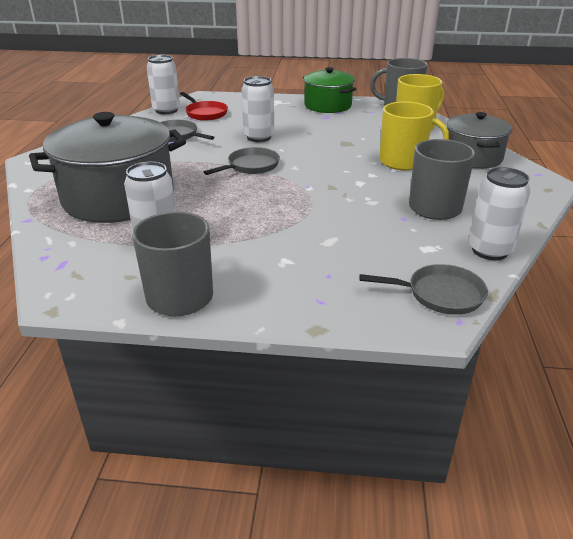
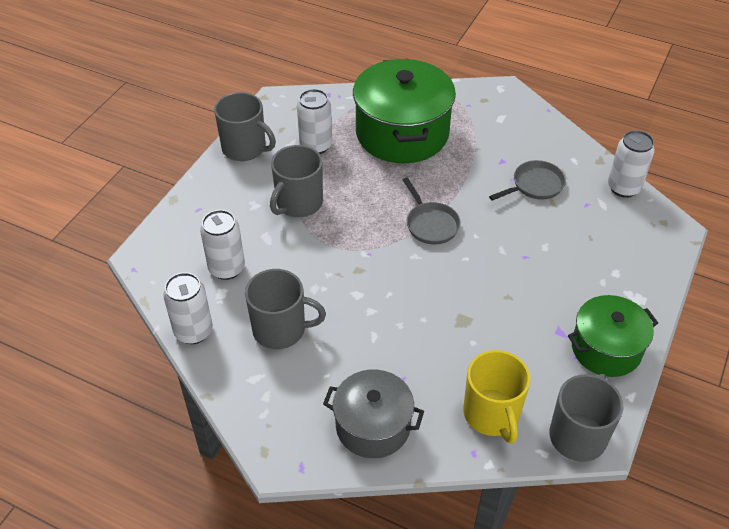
camera: 110 degrees right, 15 degrees up
(118, 197) = (402, 133): grey pot -> green pot
(205, 113) = (604, 219): red pan -> none
(259, 137) = (507, 248): white can -> white can (227, 268)
(264, 233) = (298, 203): none -> grey mug
(403, 162) = (389, 352): yellow mug -> none
(440, 294) = (164, 272): grey pan -> none

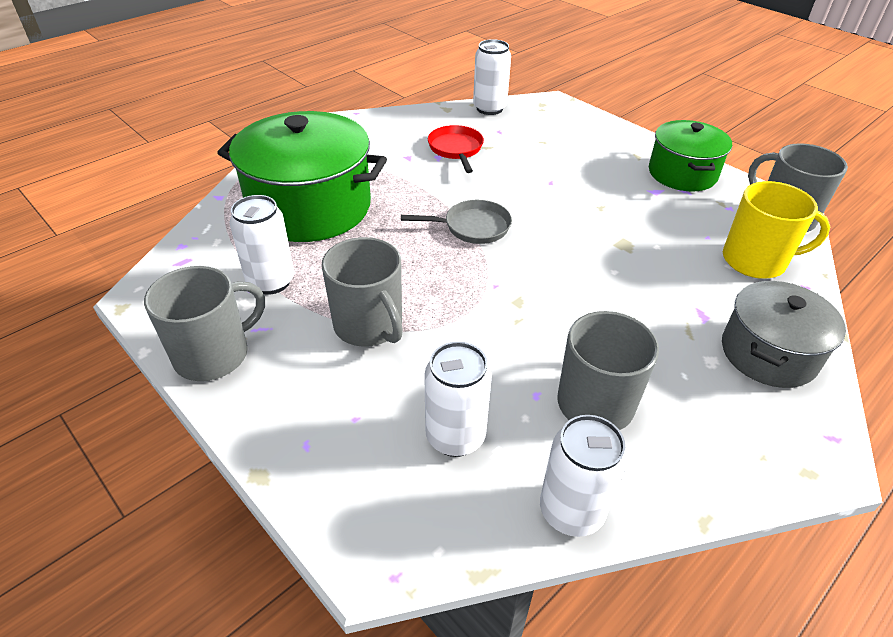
camera: 70 degrees left, 5 degrees down
(535, 185) = (456, 149): grey pan -> red pan

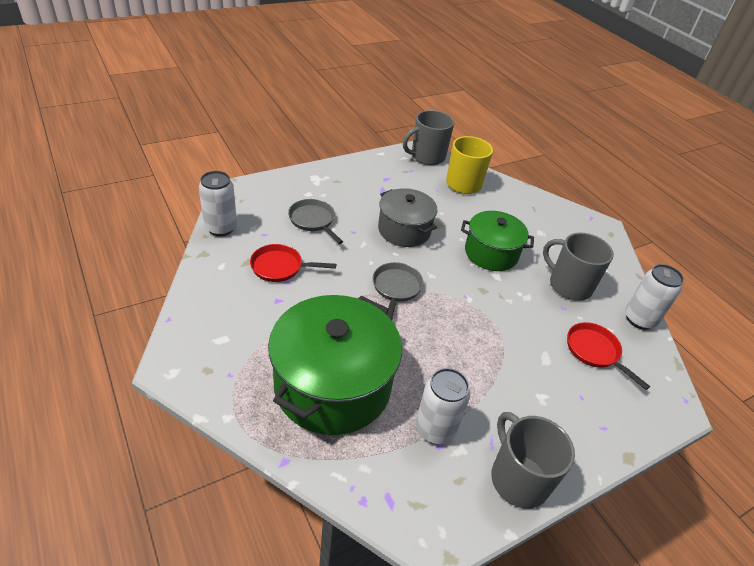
camera: 80 degrees left, 0 degrees up
(369, 325) = (497, 373): grey mug -> none
(455, 436) = (594, 351): white can -> red pan
(546, 154) = (313, 221): none -> grey pan
(682, 173) = (367, 172): green pot -> green pot (491, 253)
(768, 353) = (537, 212): grey pot -> grey pot (404, 230)

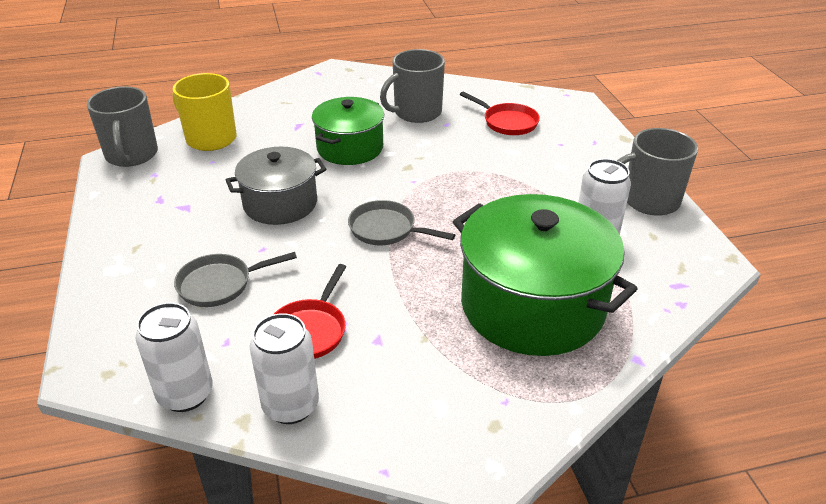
camera: 70 degrees left, 5 degrees down
(594, 351) = (507, 122): red pan -> red pan turned 120 degrees counterclockwise
(639, 319) = (472, 88): white can -> white can (291, 406)

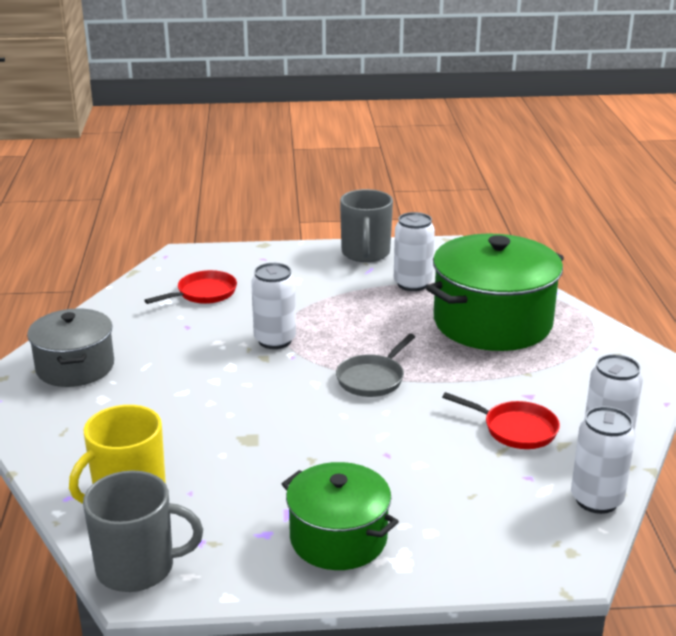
camera: 80 degrees left, 10 degrees down
(219, 284) = (442, 482): grey pan -> none
(280, 203) = (306, 441): grey pot -> grey pot (75, 367)
(350, 148) = (208, 389): green pot -> green pot (338, 538)
(416, 113) = (151, 341): grey mug -> none
(438, 168) = (275, 340): none -> white can

